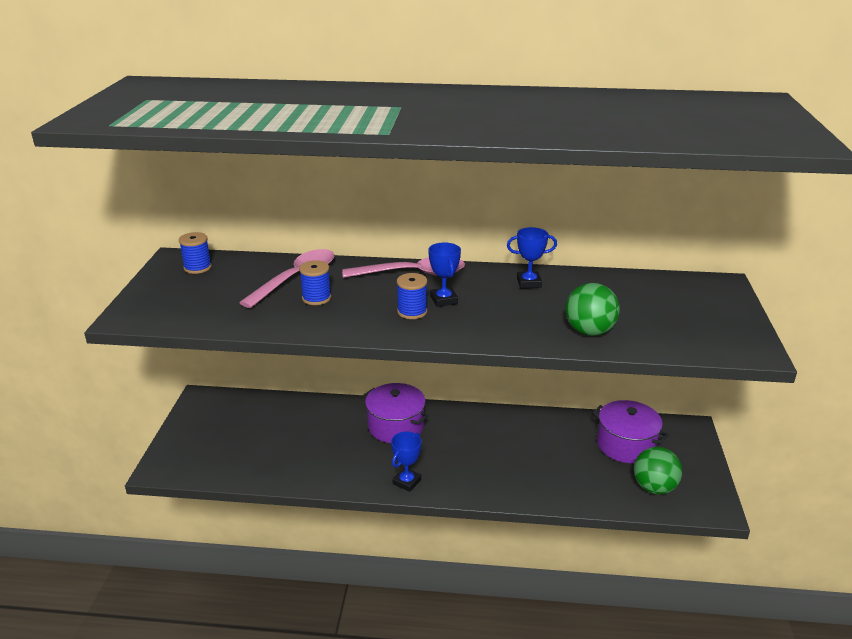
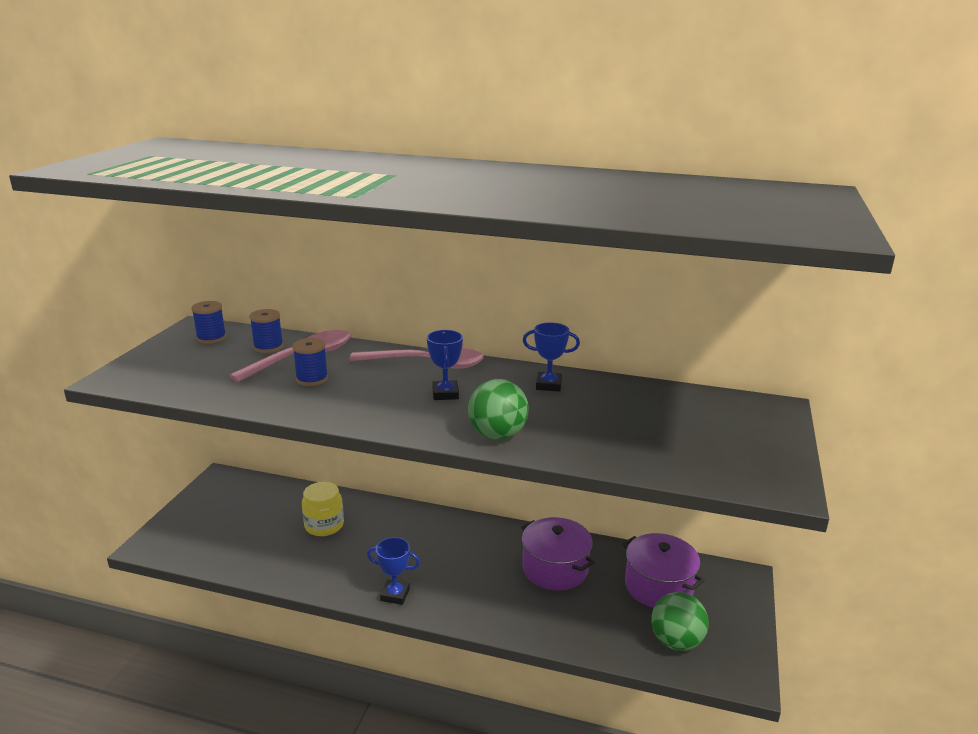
camera: 10 degrees right, 5 degrees down
(318, 430) = (324, 525): none -> yellow jar
(396, 426) = (407, 532): purple pot -> purple pot (555, 569)
(406, 482) = (395, 595): blue trophy -> blue trophy turned 60 degrees clockwise
(412, 312) = (404, 402): blue spool -> blue spool (268, 347)
(589, 331) = (592, 444): green ball -> green ball (497, 435)

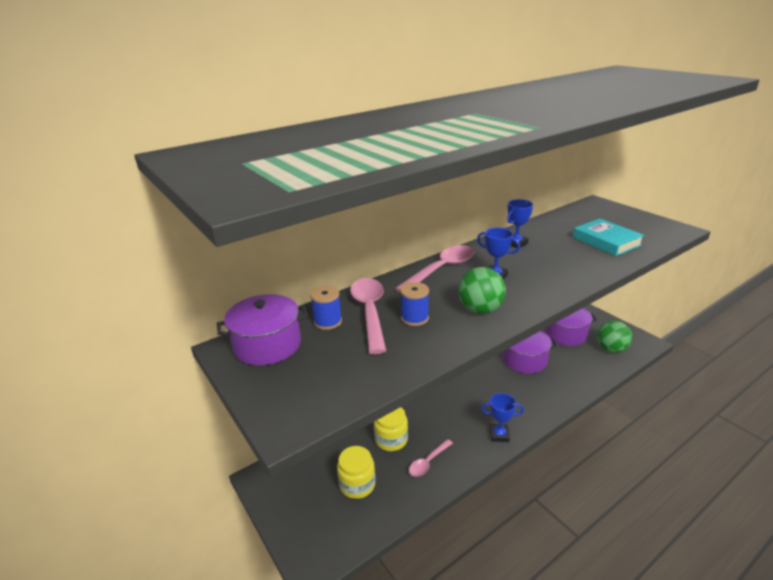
camera: 50 degrees left, 5 degrees up
(211, 338) = (267, 345): blue spool -> purple pot
(250, 530) = (357, 484): none -> yellow jar
(312, 561) = (428, 462): none -> pink spoon
(395, 595) = (499, 435): blue trophy -> blue trophy turned 45 degrees clockwise
(497, 435) = (568, 278): green ball -> green ball (480, 310)
(645, 439) = (606, 241): none -> turquoise book

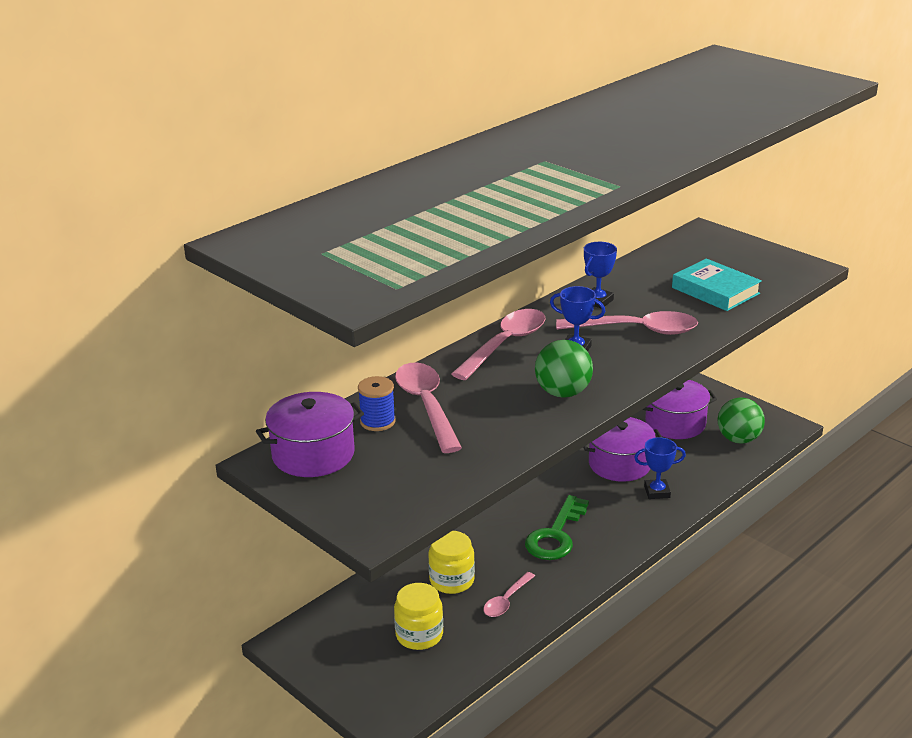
camera: 10 degrees left, 0 degrees up
(414, 318) = (485, 409): blue spool -> none
(472, 410) = (556, 535): none -> green key
(499, 435) = (594, 560): blue trophy -> blue trophy (657, 492)
(544, 265) = (637, 330): none -> pink spoon

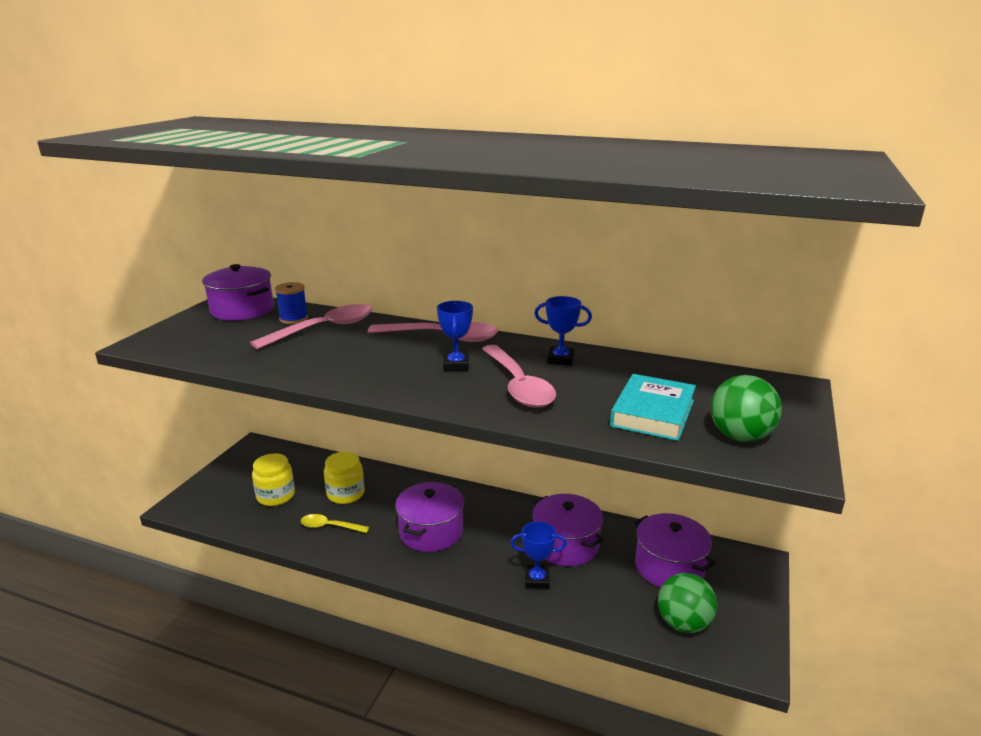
camera: 65 degrees right, 5 degrees down
(506, 601) = (329, 527): pink spoon -> yellow spoon
(556, 535) = (431, 531): green key -> purple pot
(563, 393) = (372, 372): green ball -> green ball (740, 436)
(657, 492) = (537, 580): blue trophy -> blue trophy turned 60 degrees counterclockwise

